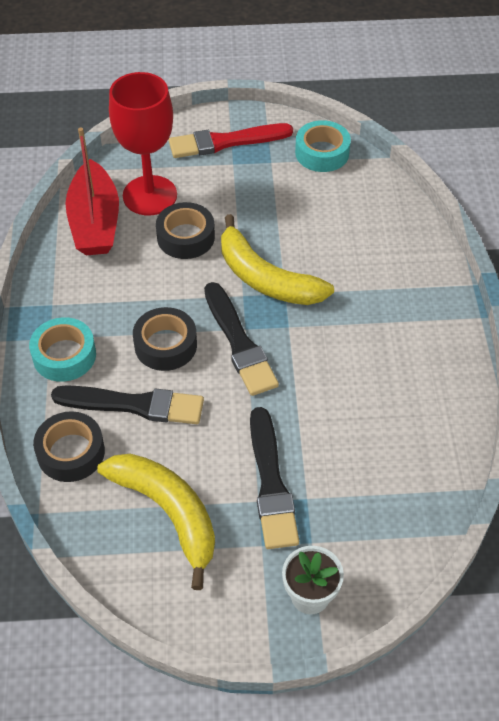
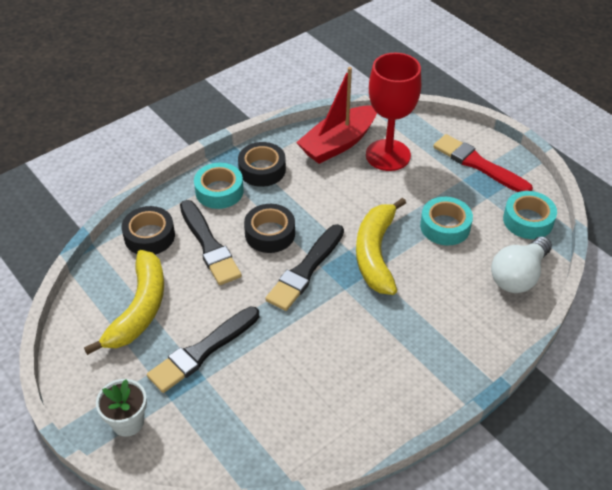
camera: 55 degrees right, 5 degrees down
(186, 237) = (370, 192): black tape -> black tape (262, 170)
(278, 210) = (445, 226): none -> turquoise tape
(377, 198) = (518, 276): none -> white light bulb

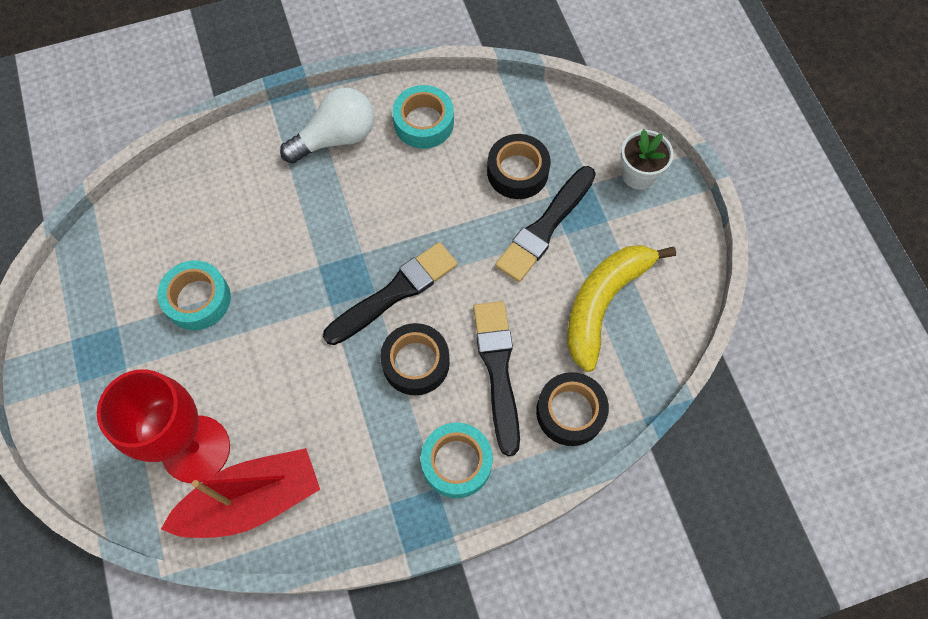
camera: 160 degrees left, 20 degrees up
(202, 351) = (545, 227): black brush -> black brush turned 150 degrees clockwise
(262, 170) = (383, 484): black tape -> black tape (517, 172)
(376, 253) = (301, 289): yellow banana -> none
(478, 164) = (87, 386): red brush -> none
(518, 276) = (163, 204): white light bulb -> white light bulb (336, 138)
(528, 220) = (95, 274): turquoise tape -> turquoise tape (424, 122)

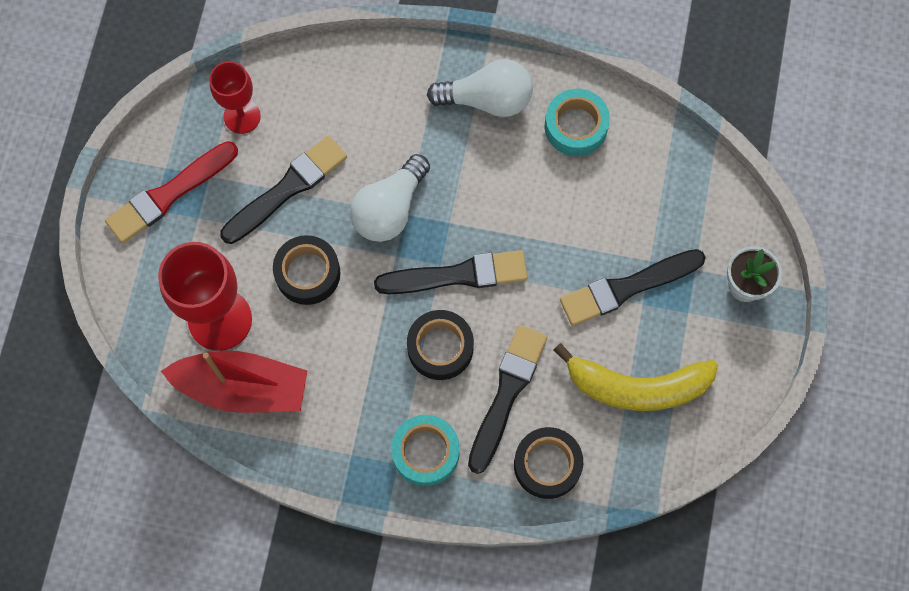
camera: 30 degrees right, 5 degrees up
(86, 361) = (169, 194): none -> red brush
(121, 259) = (242, 116): none -> red goblet
(198, 299) = (287, 189): turquoise tape -> black brush
(302, 268) = (390, 209): none -> white light bulb
(517, 172) = (634, 221): black tape -> black tape (307, 273)
(604, 303) = (636, 386): yellow banana -> yellow banana turned 150 degrees counterclockwise

